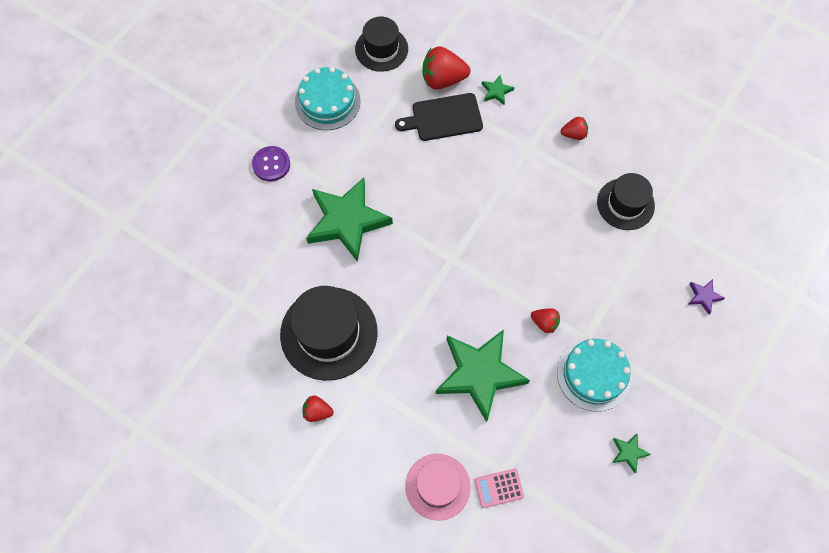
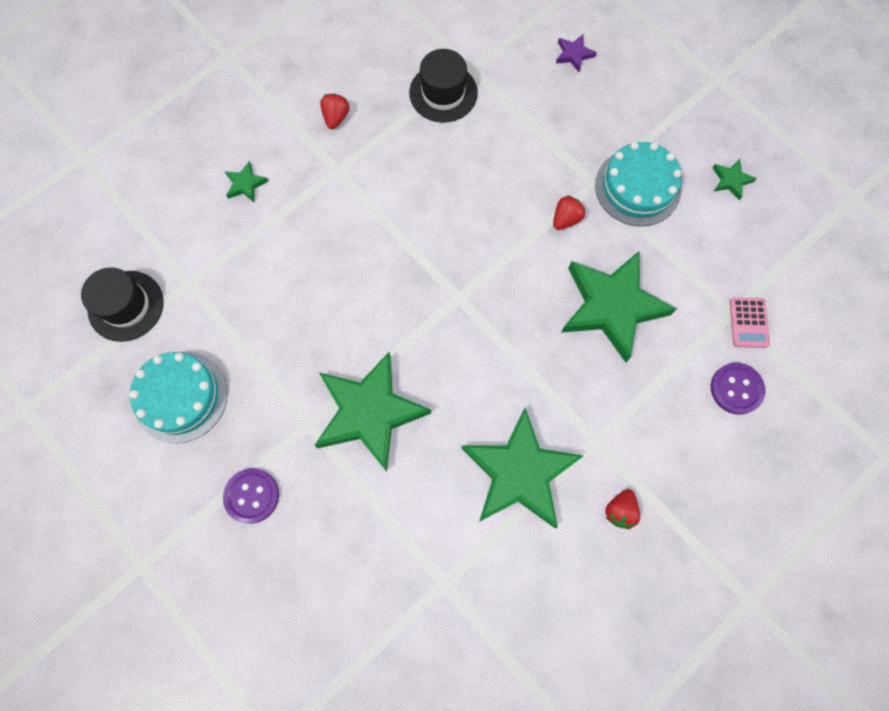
camera: 75 degrees left, 5 degrees up
(329, 333) = (519, 472): black hat -> green star
(437, 486) = (736, 389): pink hat -> purple button
(443, 79) = (203, 241): red strawberry -> none
(443, 118) = (260, 256): black cutting board -> none

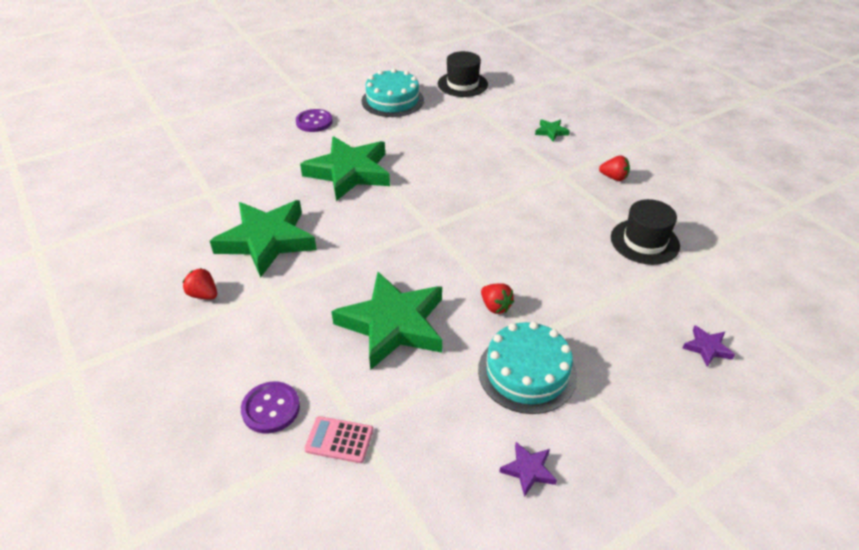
camera: 100 degrees right, 30 degrees down
(731, 180) = (528, 470): green star -> purple star

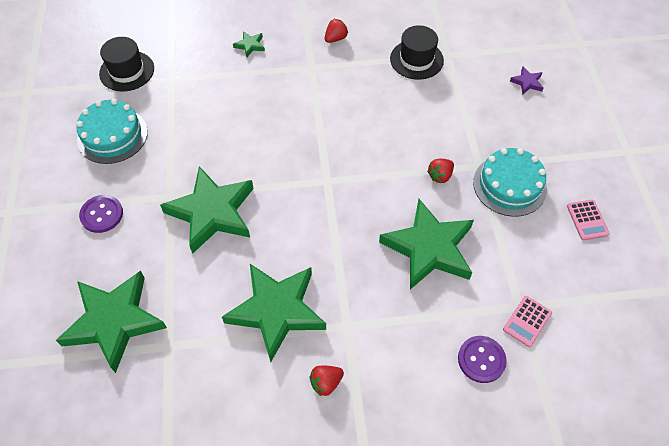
camera: 65 degrees left, 15 degrees up
(221, 160) = (114, 321): none -> green star
(495, 306) = (440, 176): red strawberry -> red strawberry turned 150 degrees clockwise
(528, 470) = (587, 220): purple star -> pink calculator

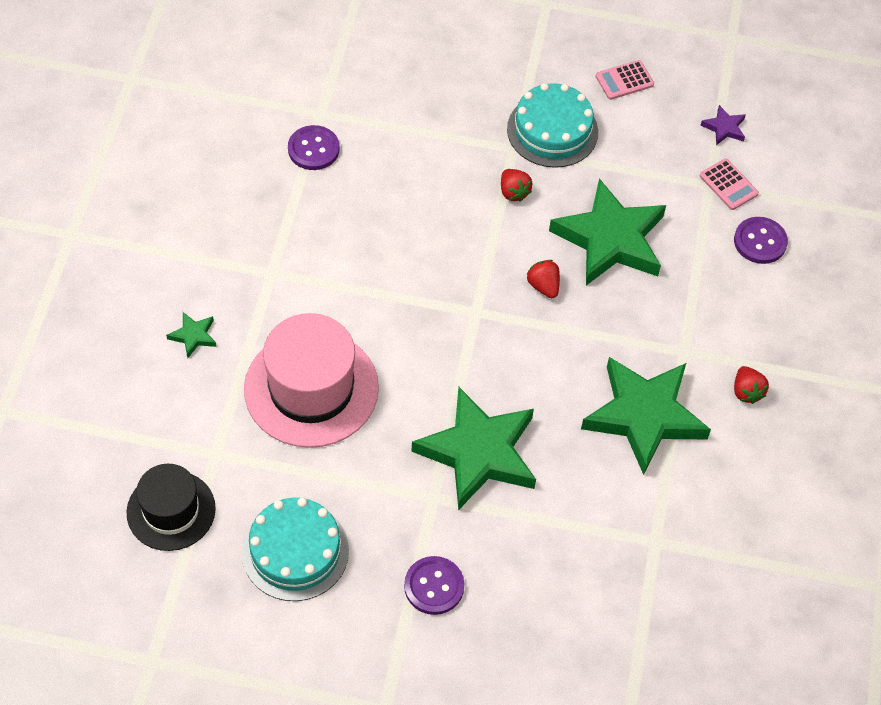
camera: 75 degrees left, 0 degrees up
(114, 321) = (604, 596): green star -> none
(232, 110) = (311, 388): none -> pink hat
(335, 38) = (230, 227): red strawberry -> red strawberry (543, 286)
(416, 59) = (313, 149): black hat -> purple button
(527, 82) = (405, 50): purple star -> purple star (724, 128)
(587, 220) = (624, 80): pink calculator -> pink calculator turned 150 degrees clockwise

